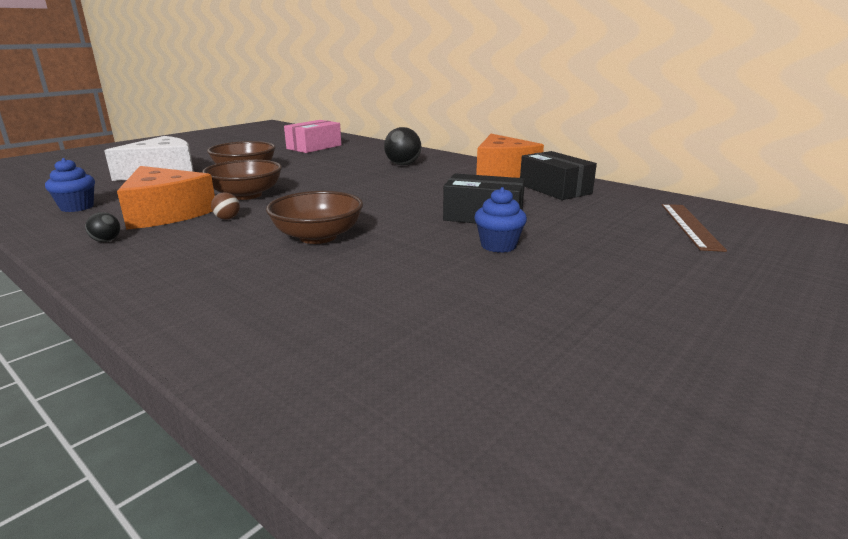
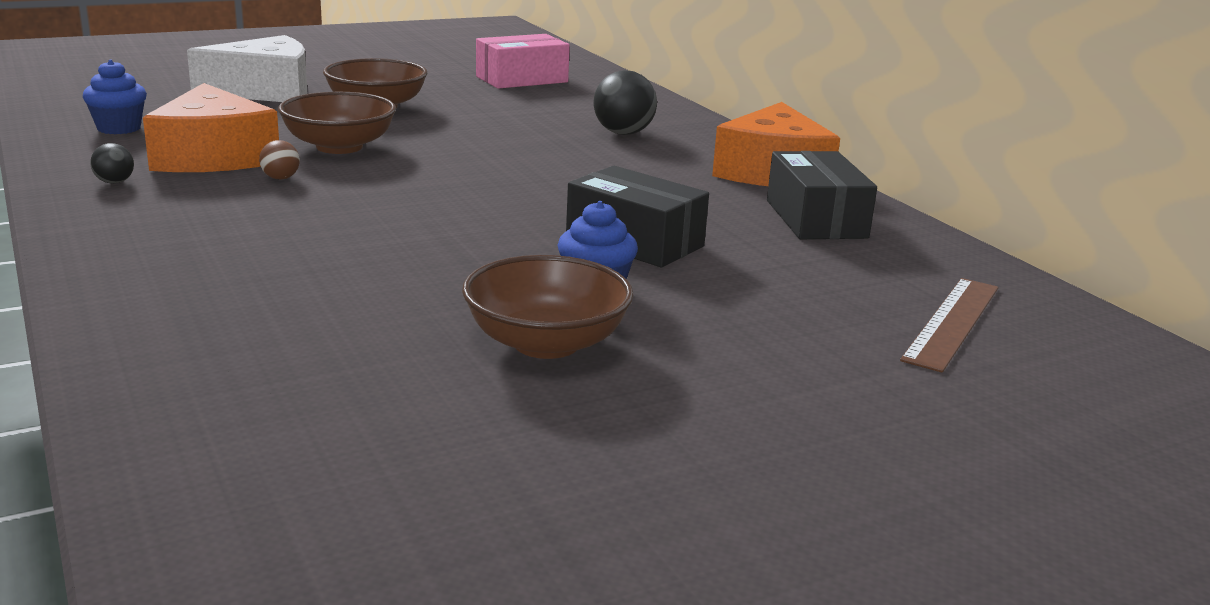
camera: 20 degrees right, 0 degrees up
(318, 237) = (366, 226): brown bowl -> brown bowl (546, 343)

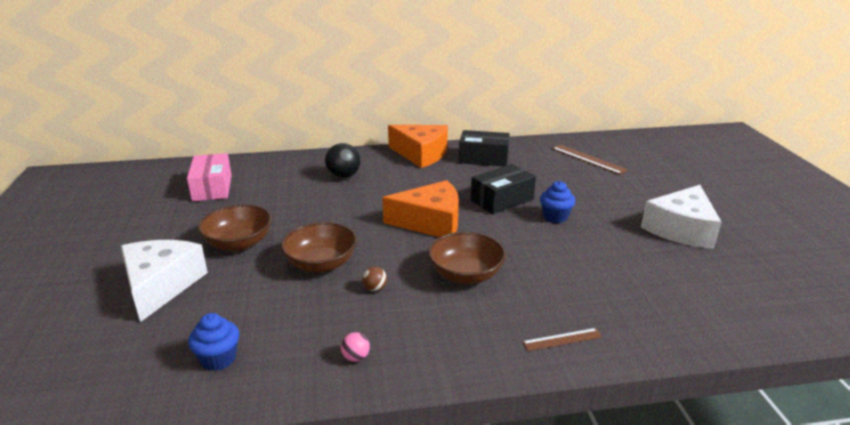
camera: 70 degrees left, 5 degrees up
(114, 182) = (356, 357): black ball -> pink ball
(149, 300) = (562, 339): none -> brown ruler
(213, 156) = (317, 313): orange cheese -> orange cheese (431, 222)
(546, 343) = (609, 235): brown bowl -> brown bowl (465, 275)
(637, 434) = (681, 229): none -> white cheese

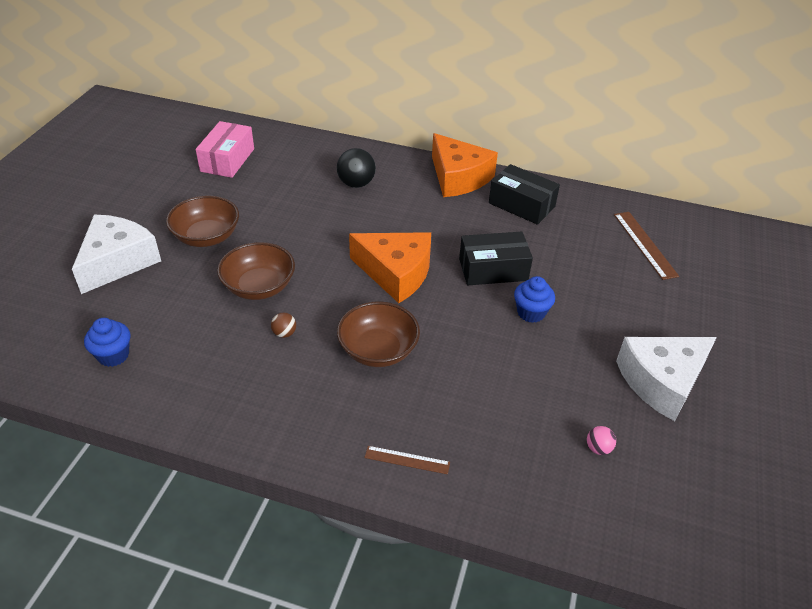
camera: 25 degrees right, 15 degrees up
(356, 357) = (216, 400): pink ball -> pink ball (598, 448)

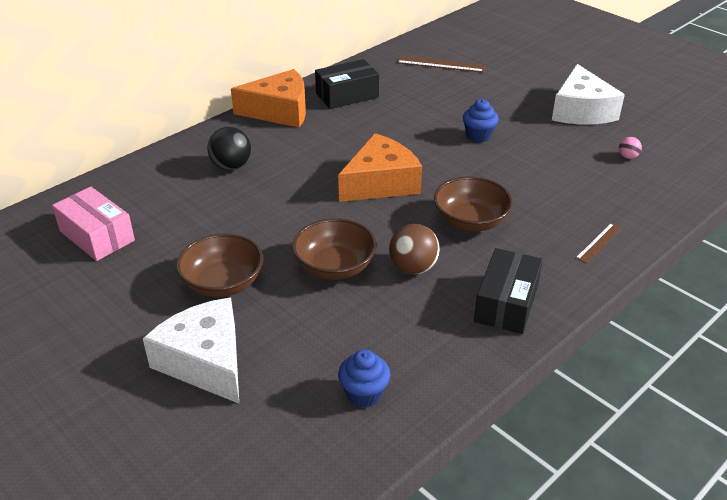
camera: 60 degrees left, 5 degrees down
(284, 333) = (413, 268): brown ball -> brown ball, size x1.92
(493, 269) = (415, 135): black box -> black box (506, 303)

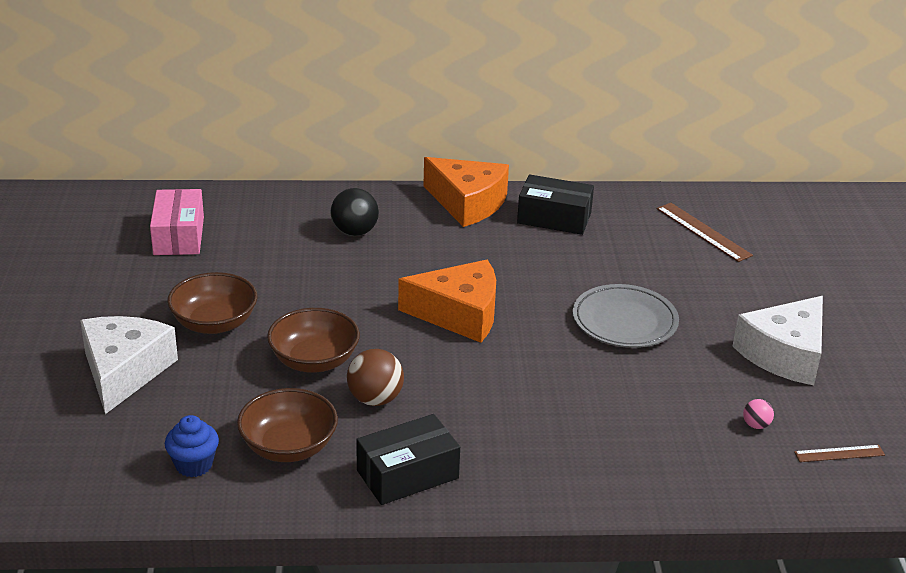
camera: 40 degrees right, 5 degrees down
(470, 221) = (488, 391): brown bowl -> brown bowl (288, 446)
(478, 136) = (624, 321): blue cupcake -> grey plate
(598, 243) = (579, 480): brown ruler -> brown ruler (839, 453)

